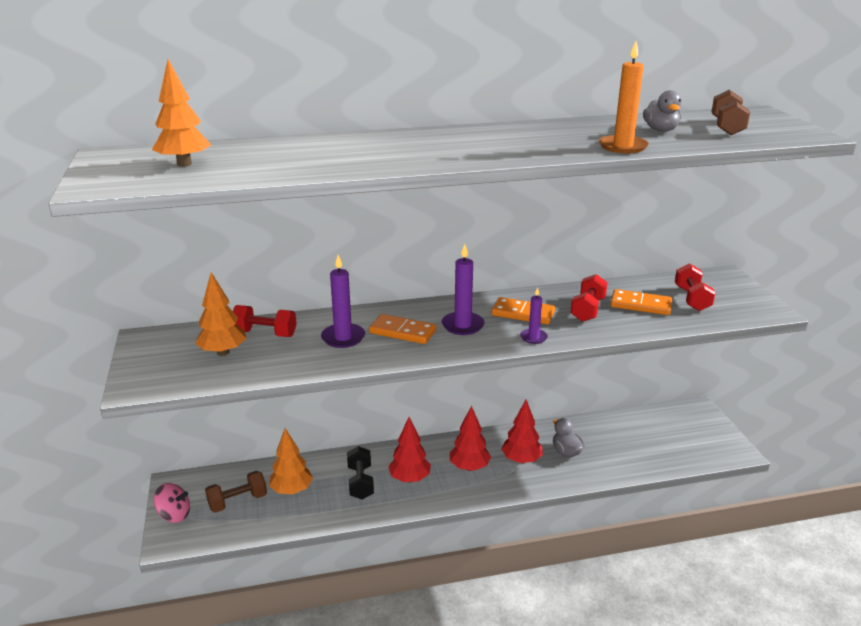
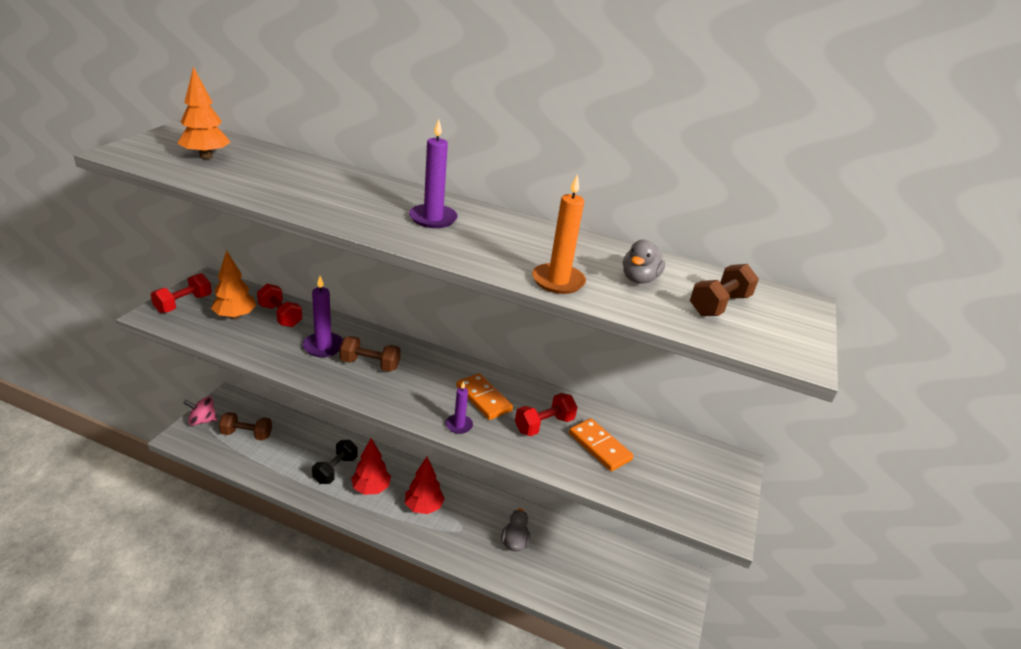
camera: 30 degrees right, 5 degrees up
(174, 515) = (202, 420): pink spinning top -> pink spinning top turned 135 degrees clockwise
(292, 490) = (286, 447): orange tree -> none
(402, 332) = (370, 364): orange domino -> brown dumbbell
(462, 325) = (421, 383): purple candle -> purple candle (433, 218)
(521, 460) = (470, 526): red tree -> none
(692, 299) = (660, 467): red dumbbell -> red dumbbell (184, 304)

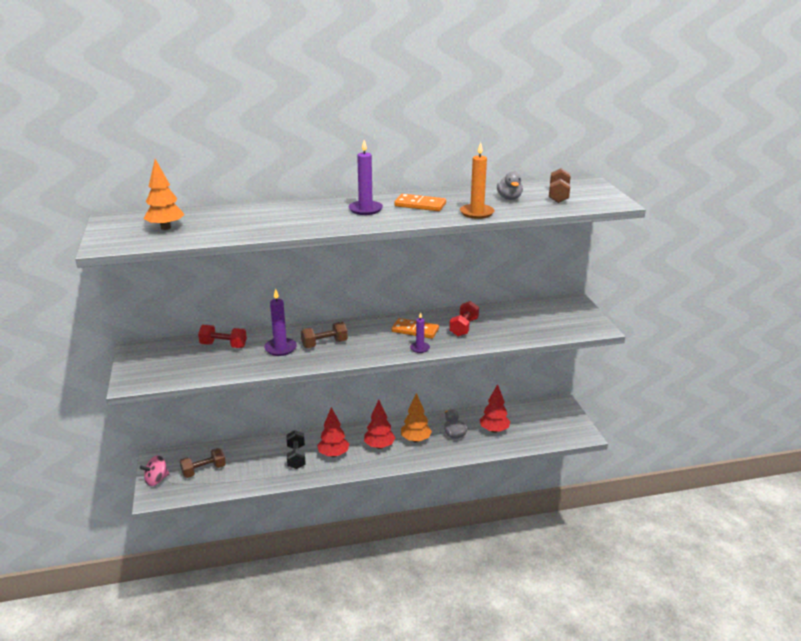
camera: 30 degrees left, 5 degrees down
(184, 304) = (141, 368): red dumbbell -> none
(235, 316) = (192, 359): orange tree -> orange tree (415, 439)
(565, 565) = (494, 430): none -> red tree
(599, 446) = (504, 324): orange domino -> orange domino (420, 205)

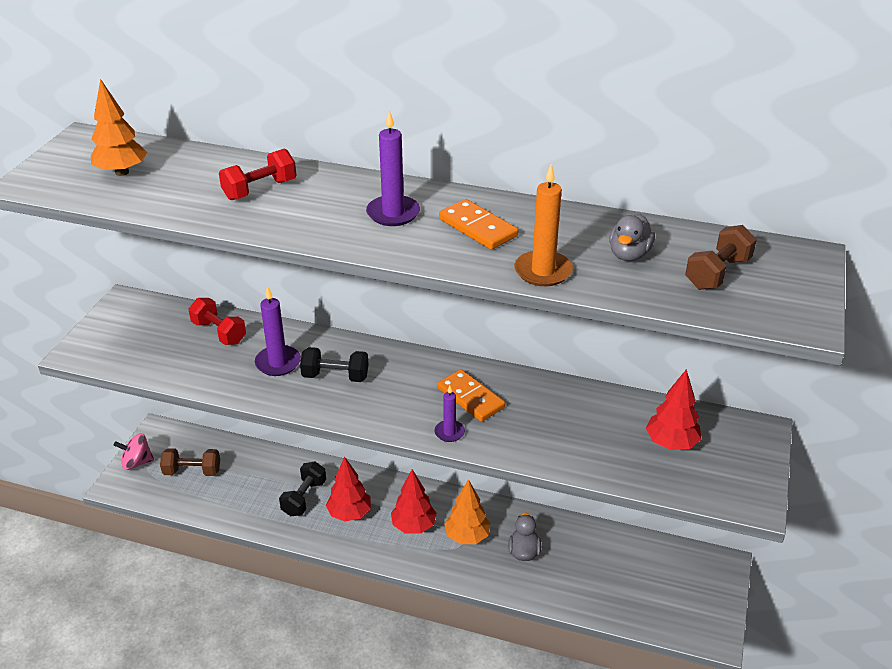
camera: 30 degrees right, 10 degrees up
(324, 344) = (335, 376): brown dumbbell -> black dumbbell
(464, 327) = (543, 418): red dumbbell -> red dumbbell (260, 189)
(494, 430) = (585, 568): red tree -> red tree (671, 443)

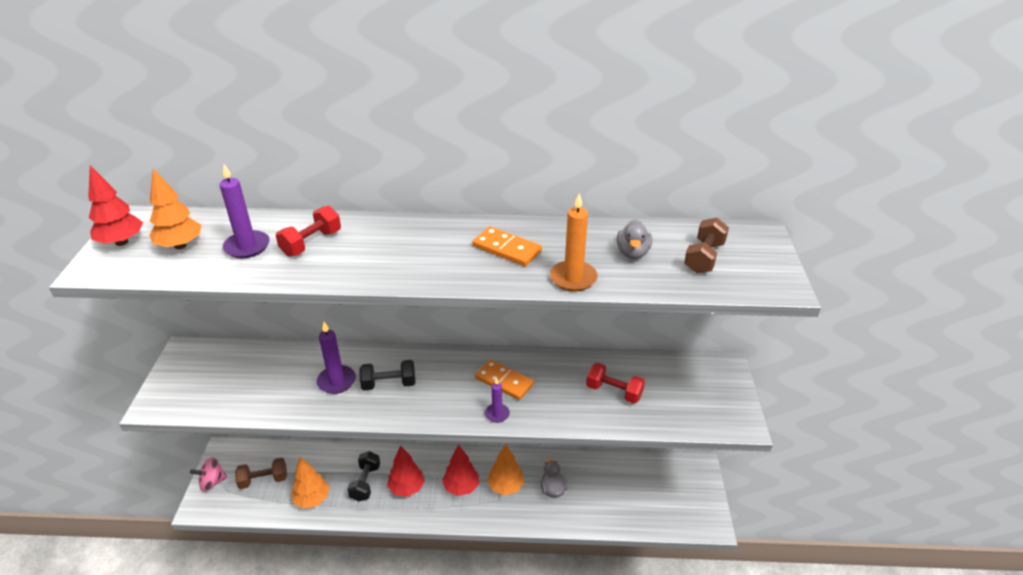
camera: 15 degrees left, 0 degrees up
(219, 332) = (277, 364): red dumbbell -> red dumbbell (614, 392)
(239, 503) = (312, 499): none -> orange tree
(393, 213) = (433, 247): purple candle -> purple candle (247, 246)
(671, 443) = (667, 389): red tree -> red tree (122, 242)

